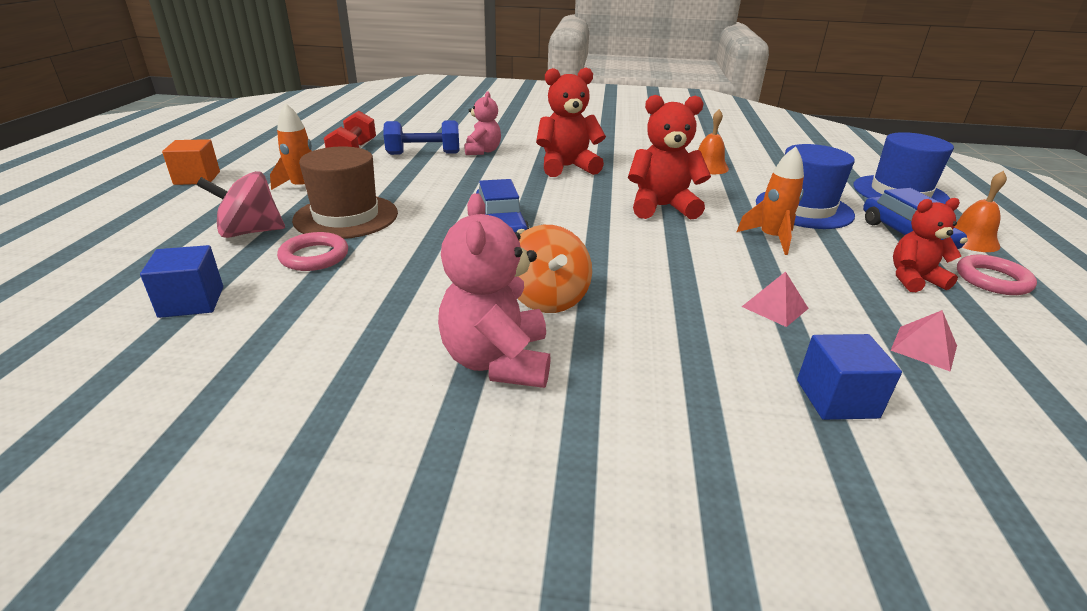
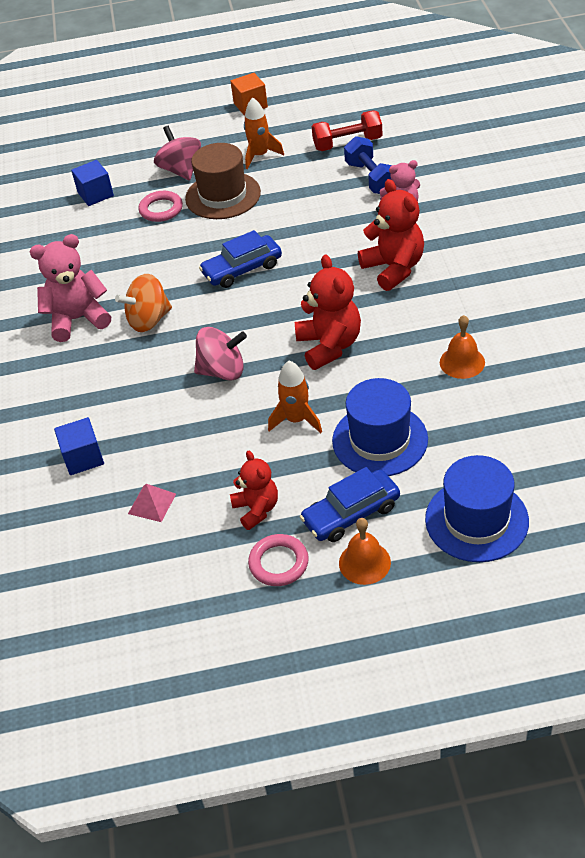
camera: 80 degrees right, 15 degrees up
(677, 264) = (222, 371): none -> pink spinning top
(775, 307) = (178, 427): pink pyramid -> none

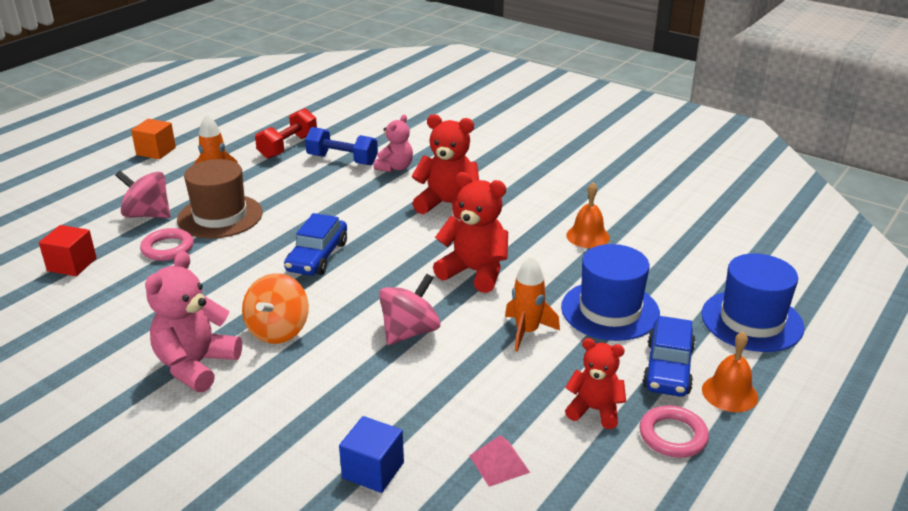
camera: 50 degrees left, 15 degrees down
(95, 194) = (72, 264): blue cube -> red cube

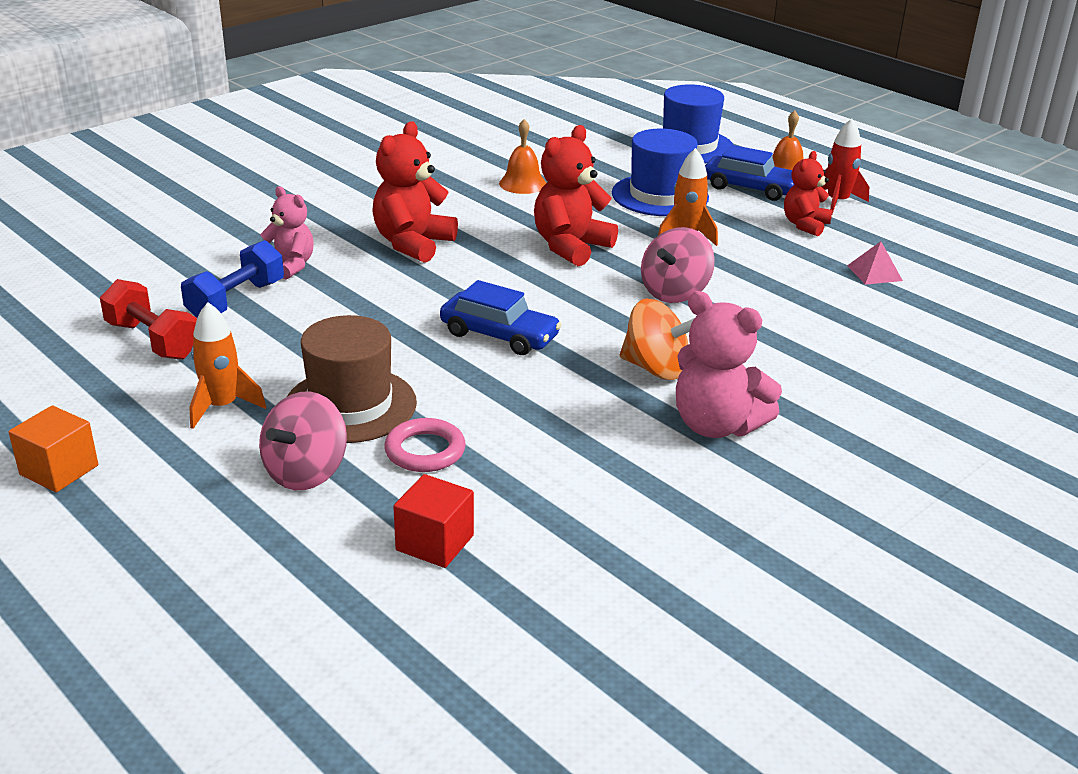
camera: 80 degrees left, 0 degrees up
(373, 470) = (887, 330): blue cube -> none
(409, 332) = (675, 292): pink spinning top -> pink spinning top turned 105 degrees counterclockwise
(673, 436) = (837, 202): pink ring -> red rocket

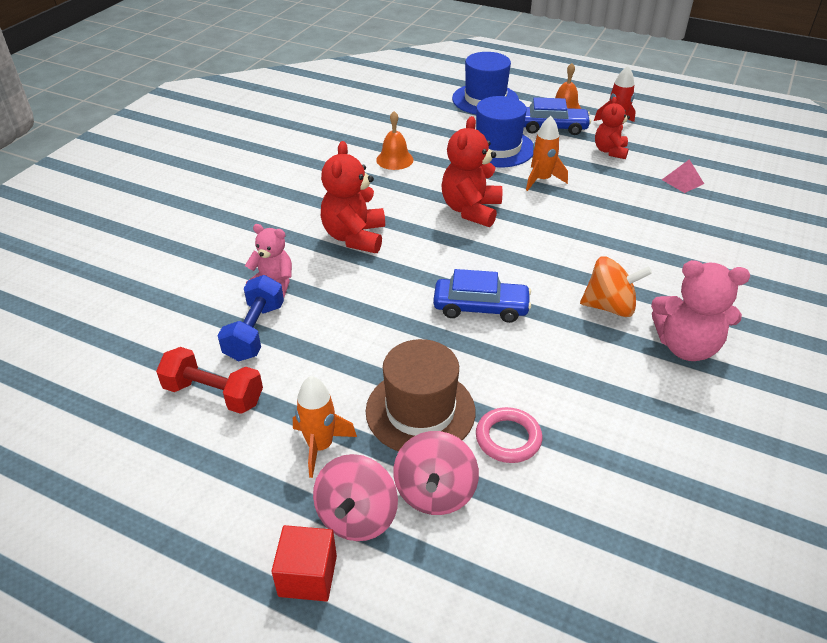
camera: 20 degrees left, 10 degrees up
(59, 470) = (228, 563): orange cube -> none
(435, 543) = (581, 528): red cube -> red cube (308, 576)
(675, 292) = (571, 233): pink spinning top -> pink spinning top (357, 516)

